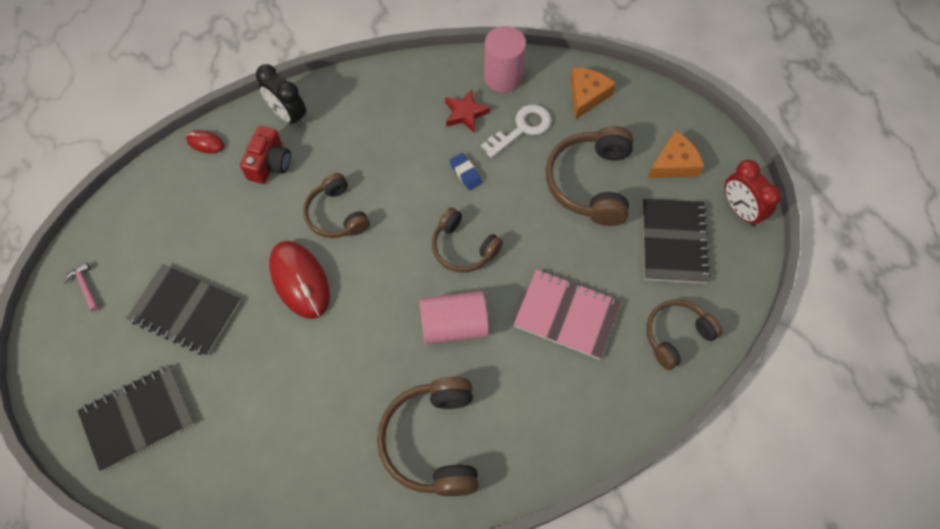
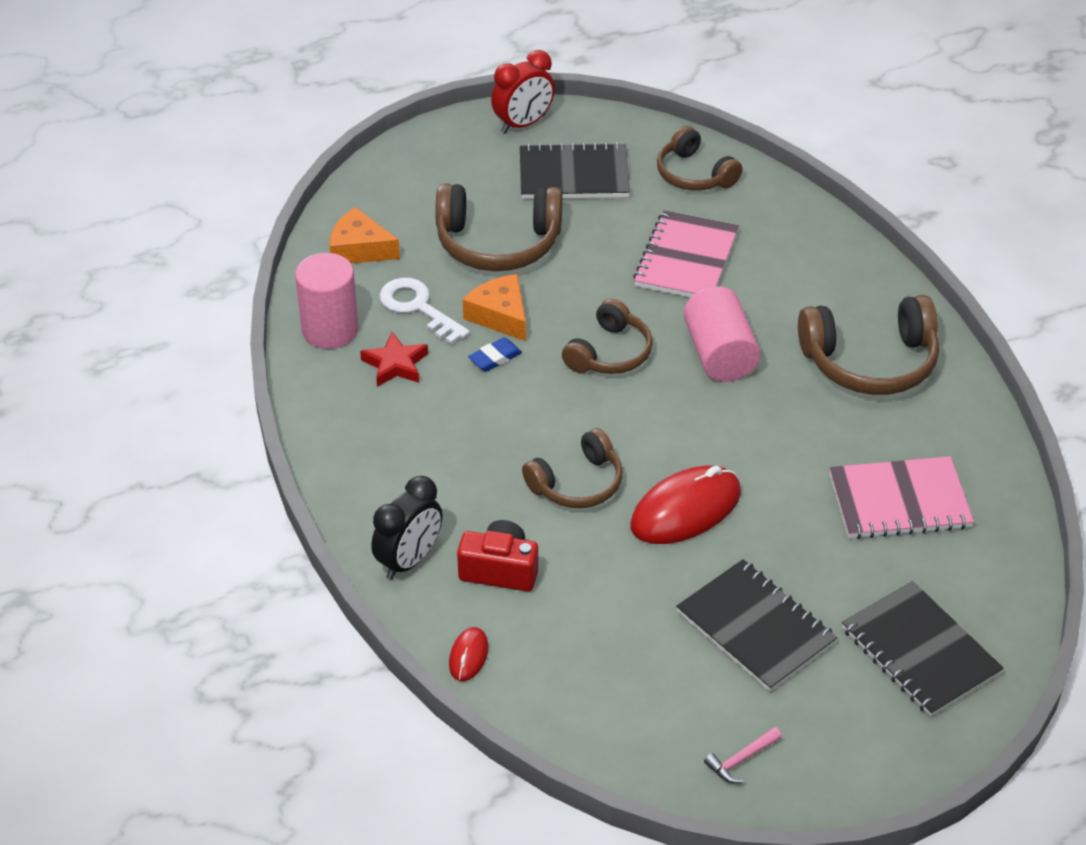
camera: 95 degrees left, 20 degrees down
(186, 311) = (755, 628): black notebook -> black notebook turned 60 degrees counterclockwise
(280, 433) = (899, 501): none -> pink notebook
(674, 164) = (462, 174): orange cheese -> orange cheese (500, 315)

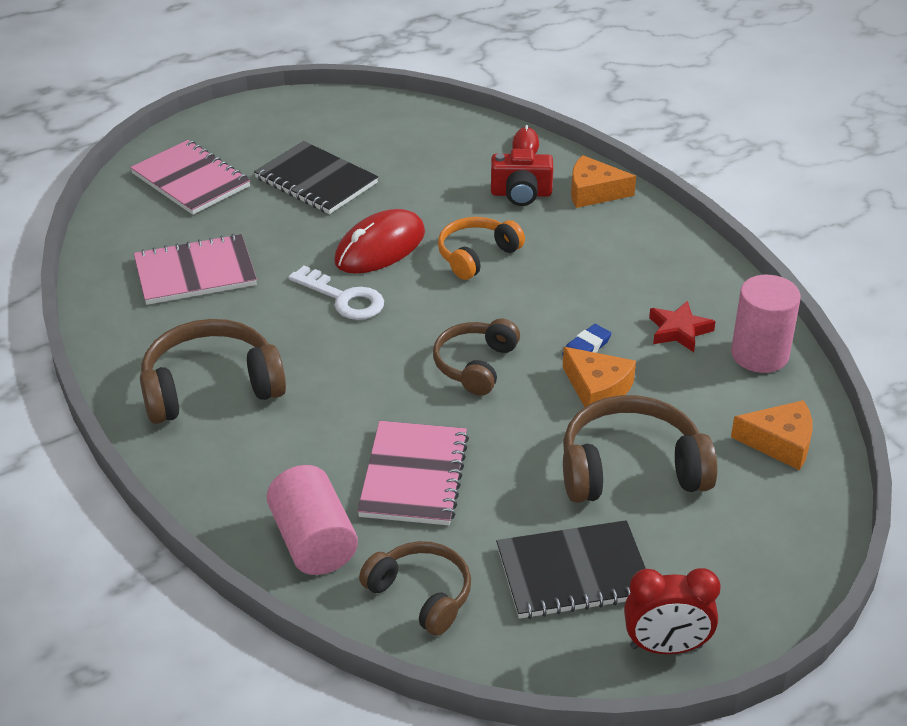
camera: 170 degrees right, 5 degrees down
(409, 560) = (594, 192): black clock -> orange cheese
(418, 308) = (684, 386): white key -> white key (343, 298)
(523, 124) = (666, 647): red clock -> red clock turned 135 degrees counterclockwise
(577, 483) = (476, 255): brown headphones -> orange headphones
(719, 354) = (365, 377): pink cylinder -> pink cylinder (313, 541)
(741, 760) = (322, 115): pink hammer -> none
(920, 651) = (191, 180): black notebook -> pink notebook

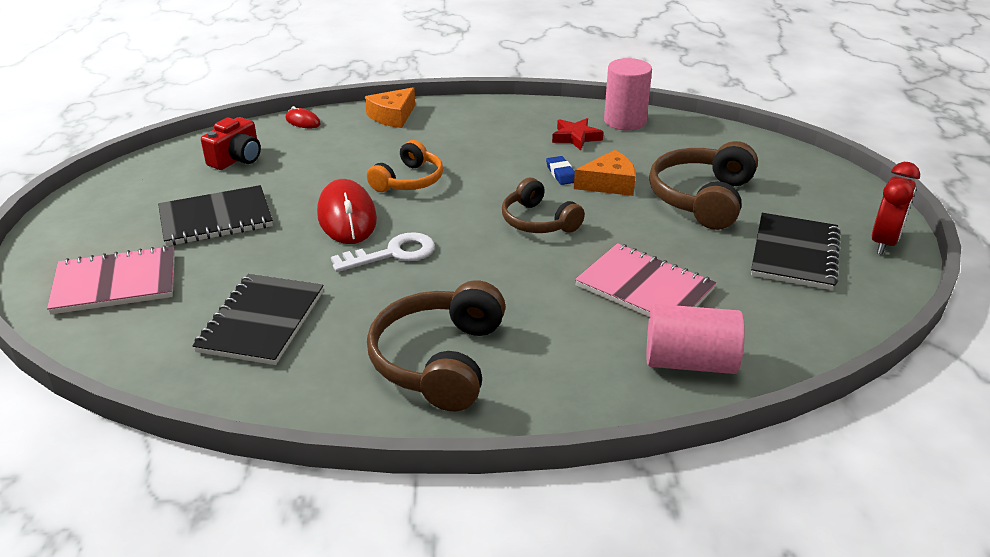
camera: 60 degrees left, 5 degrees down
(195, 273) = (262, 321): pink notebook -> black notebook
(421, 594) = (783, 326): brown headphones -> none
(476, 255) = (409, 181): orange headphones -> orange headphones turned 135 degrees counterclockwise
(521, 194) = (358, 141): red camera -> red camera (237, 159)
(780, 442) = (714, 143): orange cheese -> none

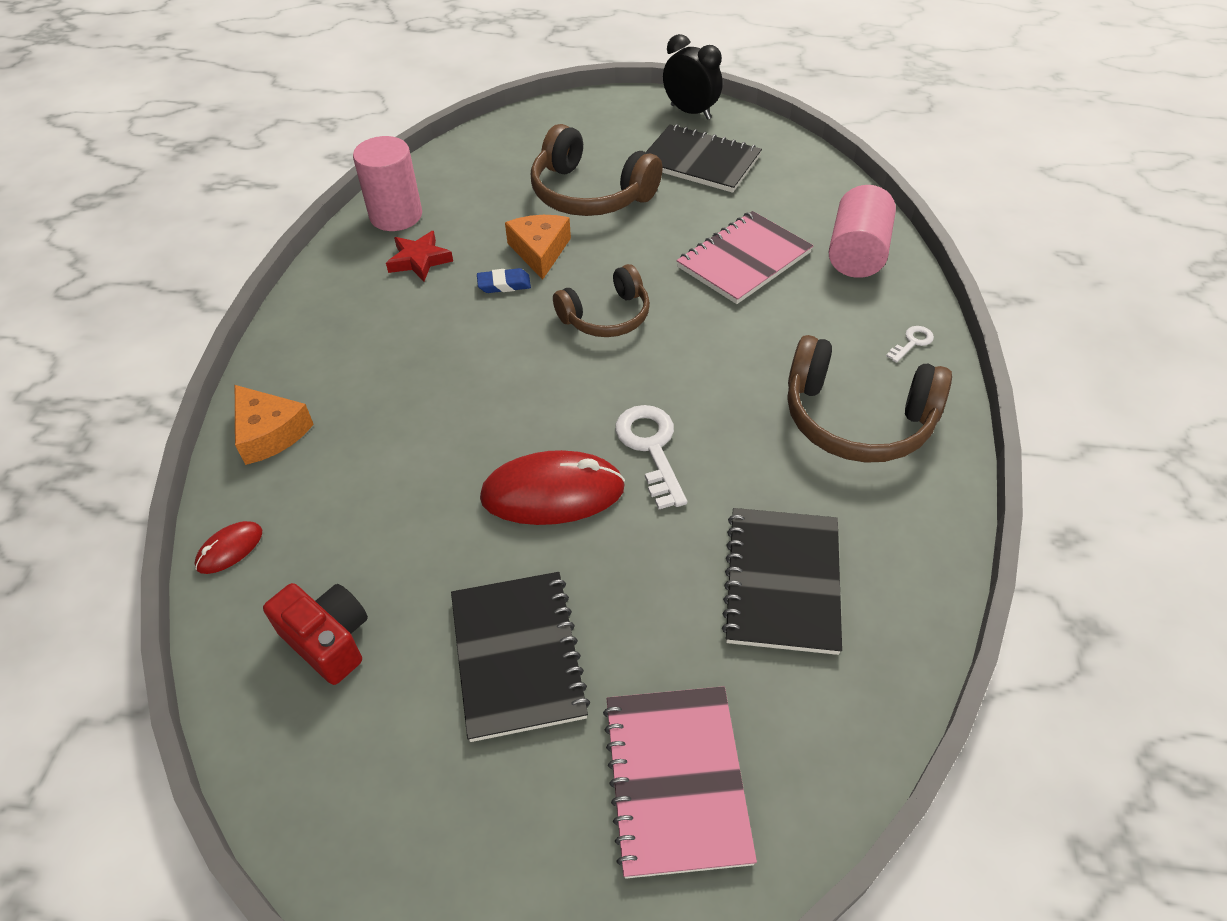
camera: 80 degrees left, 15 degrees up
(262, 321) = (782, 582): black notebook -> black notebook turned 75 degrees clockwise
(409, 181) = (475, 424): orange headphones -> none
(556, 400) = (912, 342): none -> white key
(884, 242) = (690, 112): red clock -> black clock

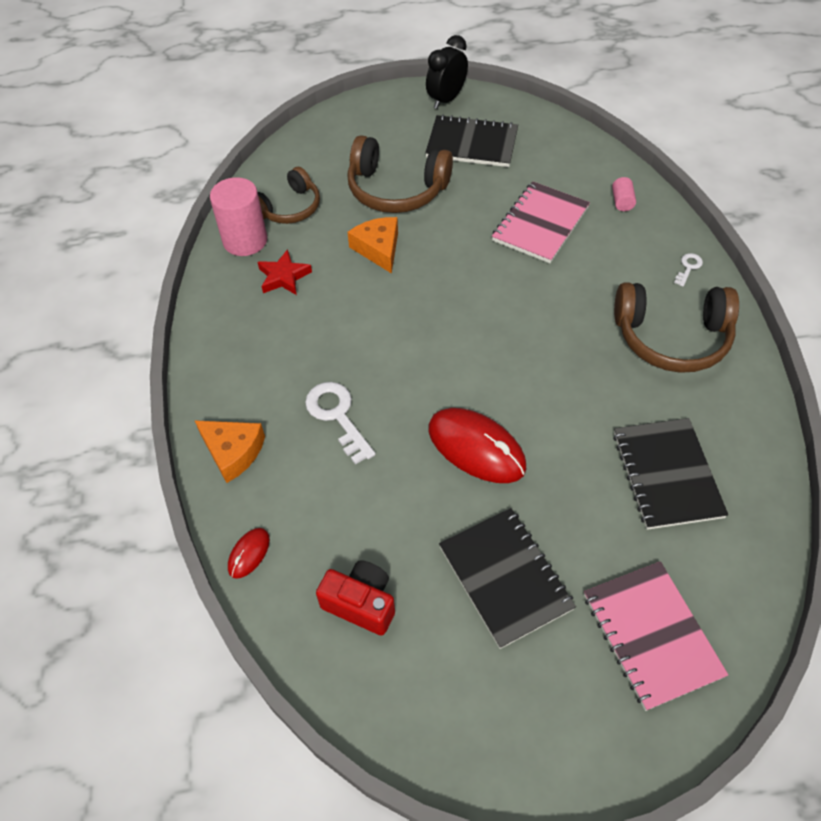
camera: 15 degrees left, 5 degrees up
(504, 284) = (362, 284): blue eraser -> none
(552, 493) = (476, 448): red mouse -> red mouse turned 60 degrees clockwise
(606, 316) = (455, 294): brown headphones -> brown headphones (289, 208)
(651, 448) = (534, 395): white key -> white key (337, 416)
(690, 112) = (446, 99): black clock -> black clock turned 75 degrees counterclockwise
(857, 253) = (622, 201): pink cylinder -> pink cylinder, size x0.46

